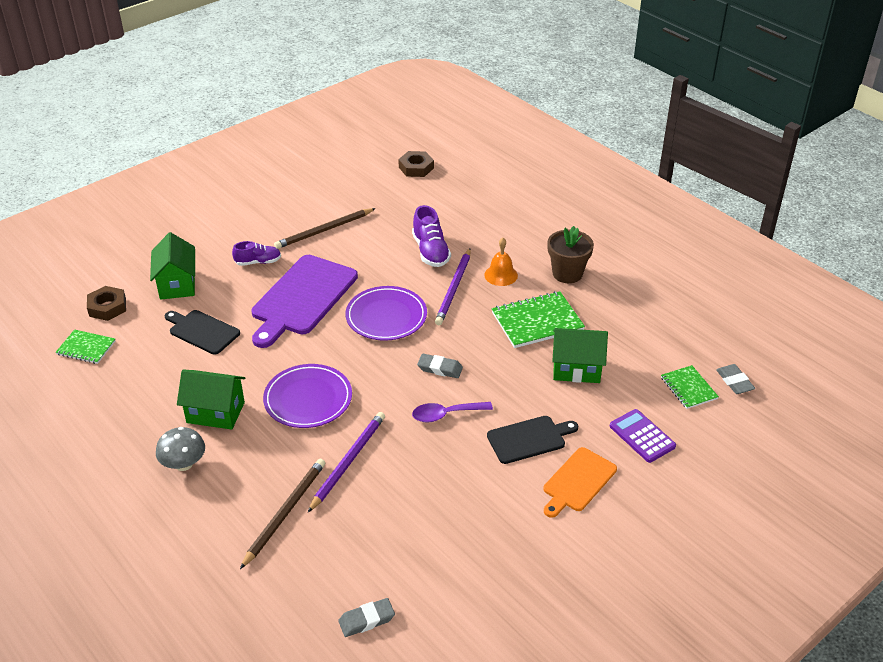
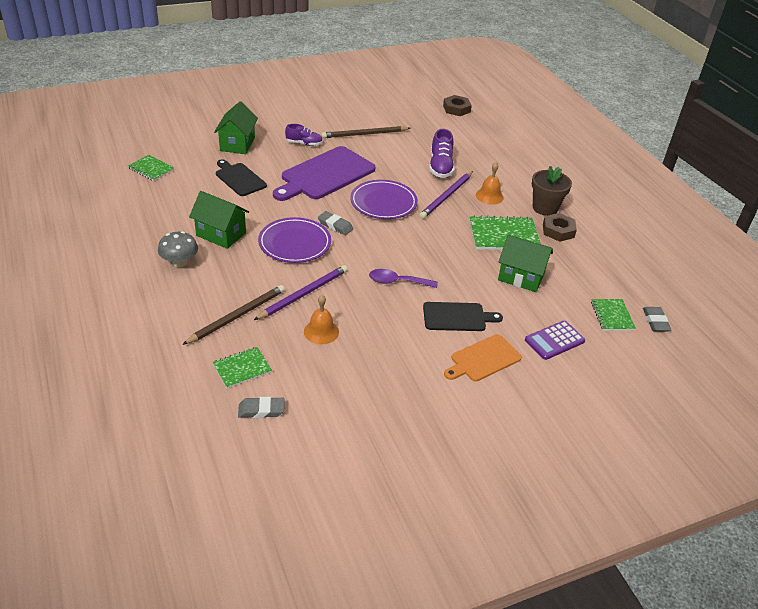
camera: 15 degrees right, 0 degrees up
(107, 307) = (180, 147): brown nut -> brown nut (558, 231)
(321, 576) = (242, 368): none -> green notebook
(389, 503) = (321, 331): none -> orange bell
(440, 368) = (408, 248): grey eraser -> grey eraser (335, 225)
(642, 436) = (554, 340): purple calculator -> purple calculator turned 105 degrees counterclockwise

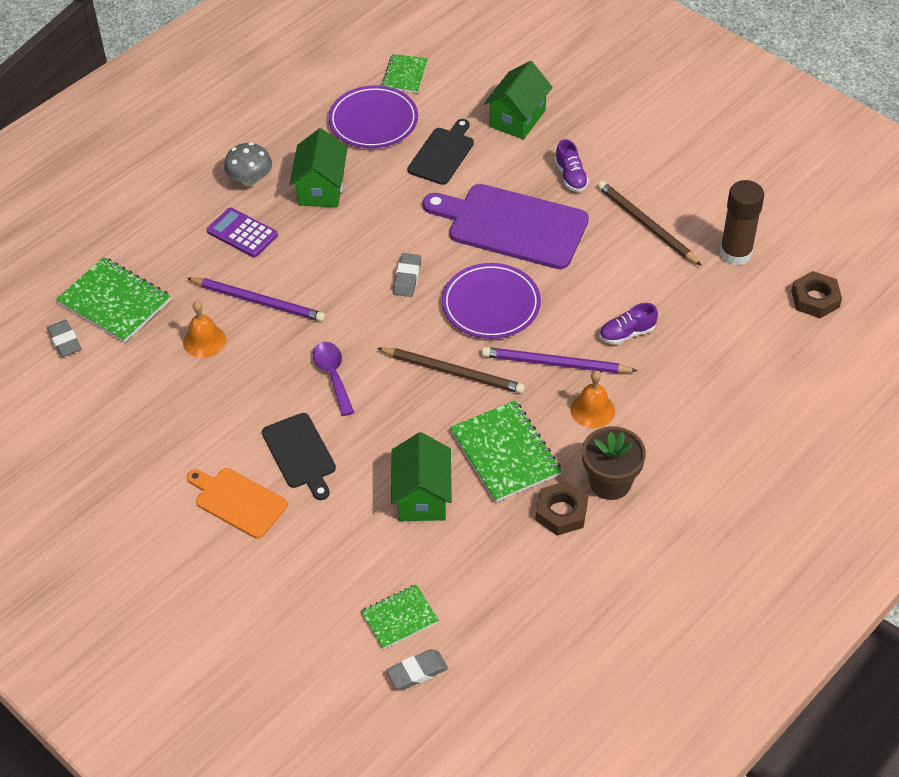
camera: 70 degrees right, 10 degrees up
(237, 144) = (517, 118): green house -> green house turned 45 degrees counterclockwise
(237, 316) = (190, 264): brown pencil -> brown pencil (453, 372)
(242, 368) = (114, 302): green notebook -> green notebook, size x1.67
(294, 243) = (346, 256): purple plate -> purple plate (373, 121)
(408, 117) = (735, 253): none -> brown glue stick
(440, 167) = (627, 333): purple shoe -> purple shoe, size x0.66
(554, 340) = (311, 564): purple calculator -> purple calculator (242, 233)

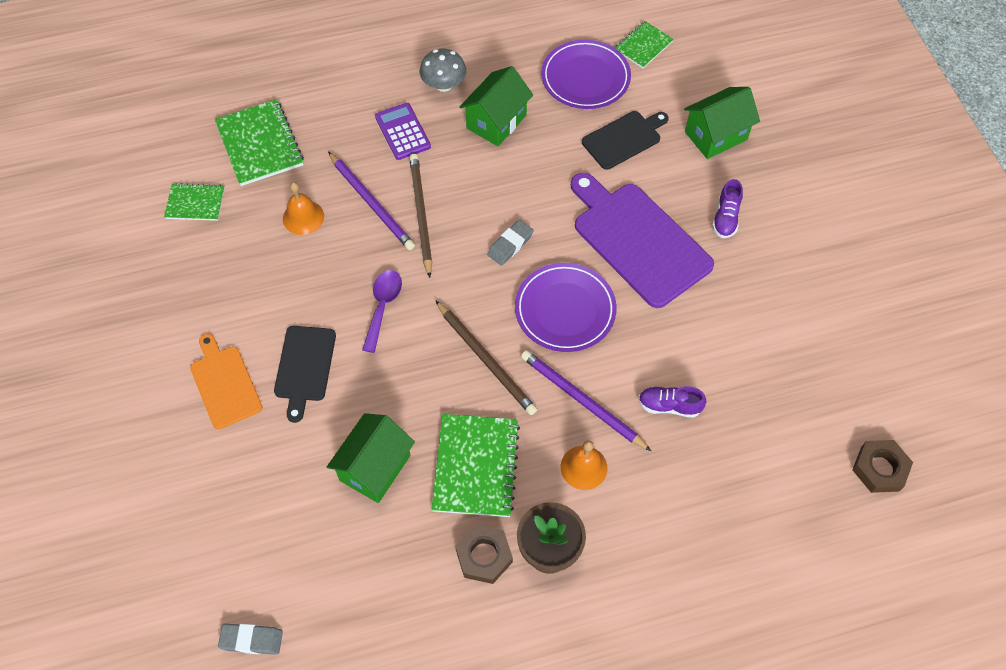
camera: 30 degrees right, 10 degrees up
(64, 341) = (198, 160): grey eraser -> none
(399, 618) = (274, 577): green notebook -> green notebook (195, 203)
(646, 225) = (764, 303): brown pencil -> brown pencil (421, 214)
(735, 253) = (831, 377): brown glue stick -> none

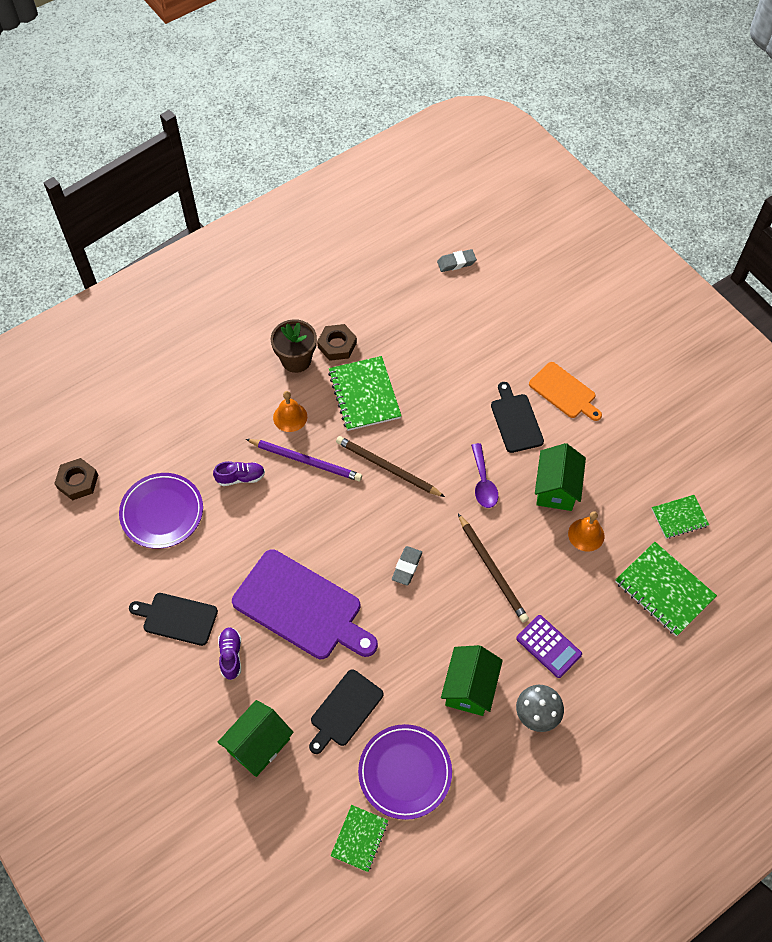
camera: 160 degrees right, 0 degrees up
(371, 203) = (538, 566): purple pencil -> none
(375, 468) = (431, 373): green house -> green house (556, 488)
(565, 310) = (342, 526): purple plate -> purple plate (162, 512)
(777, 270) = (177, 618): none -> black cutting board

